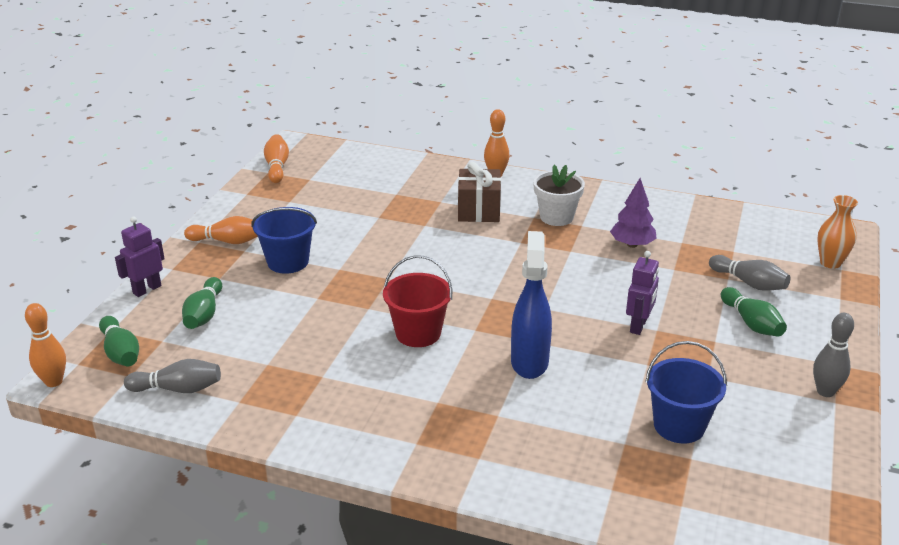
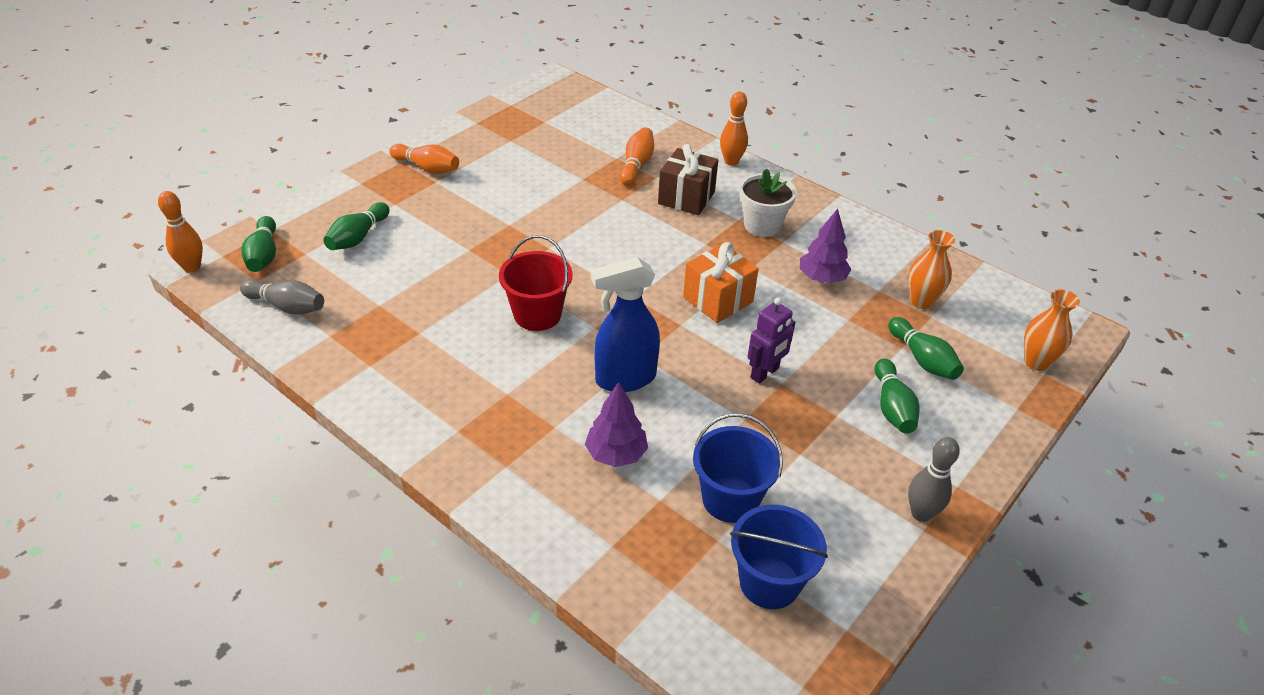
camera: 20 degrees right, 10 degrees up
(147, 289) = (326, 198): purple robot -> none
(277, 167) = (523, 101): orange bowling pin -> orange bowling pin (636, 165)
(288, 262) = (467, 204): blue bucket -> blue bucket (769, 582)
(529, 362) = (625, 379): blue spray bottle -> blue spray bottle turned 135 degrees counterclockwise
(561, 282) = (718, 300): none -> orange gift
(564, 420) = (616, 454): none -> purple tree
(719, 242) = (921, 301): none -> orange vase
(749, 283) = (922, 359): grey bowling pin -> green bowling pin

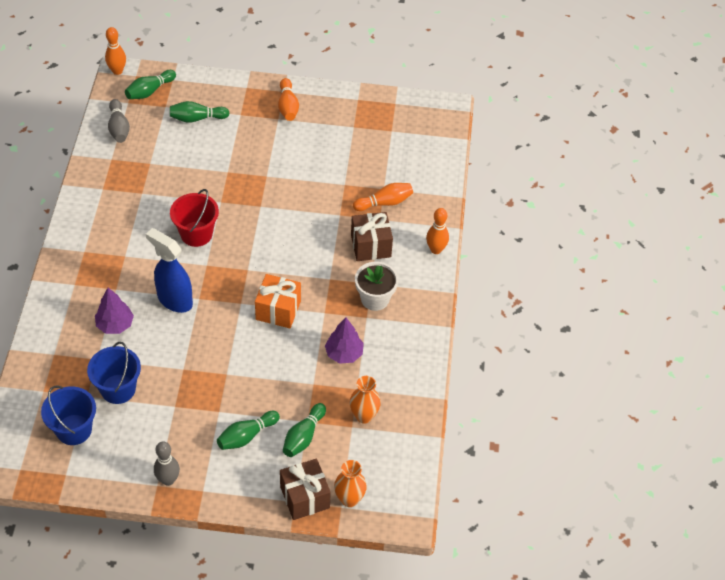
camera: 55 degrees right, 10 degrees up
(765, 373) = (229, 362): purple robot -> none
(1015, 397) = (305, 497): none -> brown gift

